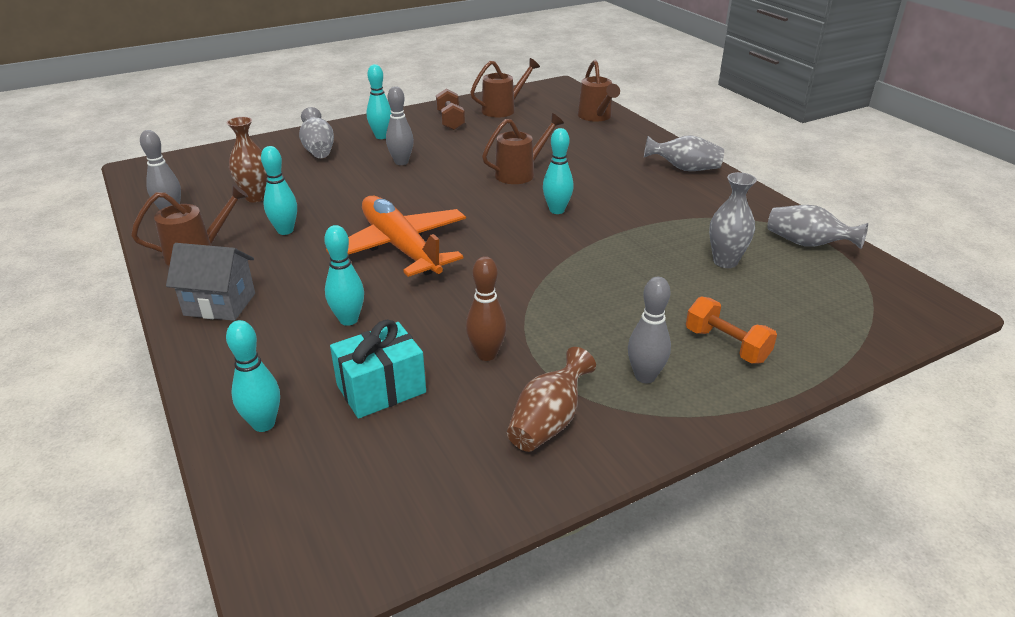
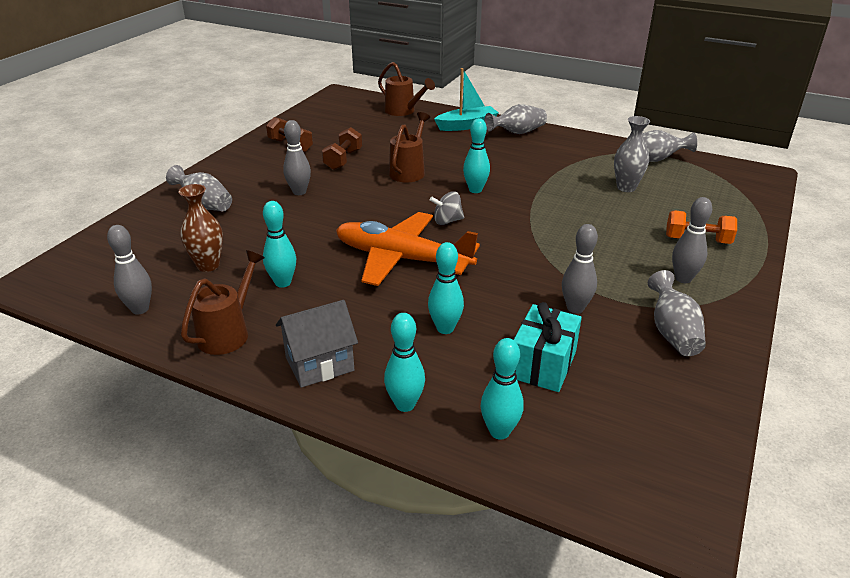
camera: 35 degrees left, 0 degrees up
(381, 136) = (248, 176): turquoise bowling pin -> turquoise bowling pin (405, 404)
(477, 146) = (343, 160): none -> brown dumbbell
(486, 354) = (575, 308): brown bowling pin -> grey bowling pin
(488, 229) = (447, 221): none -> grey spinning top
(503, 109) = (321, 124): brown watering can -> none
(548, 421) = (672, 332): brown vase -> grey vase
(640, 147) = (467, 125): none -> turquoise boat

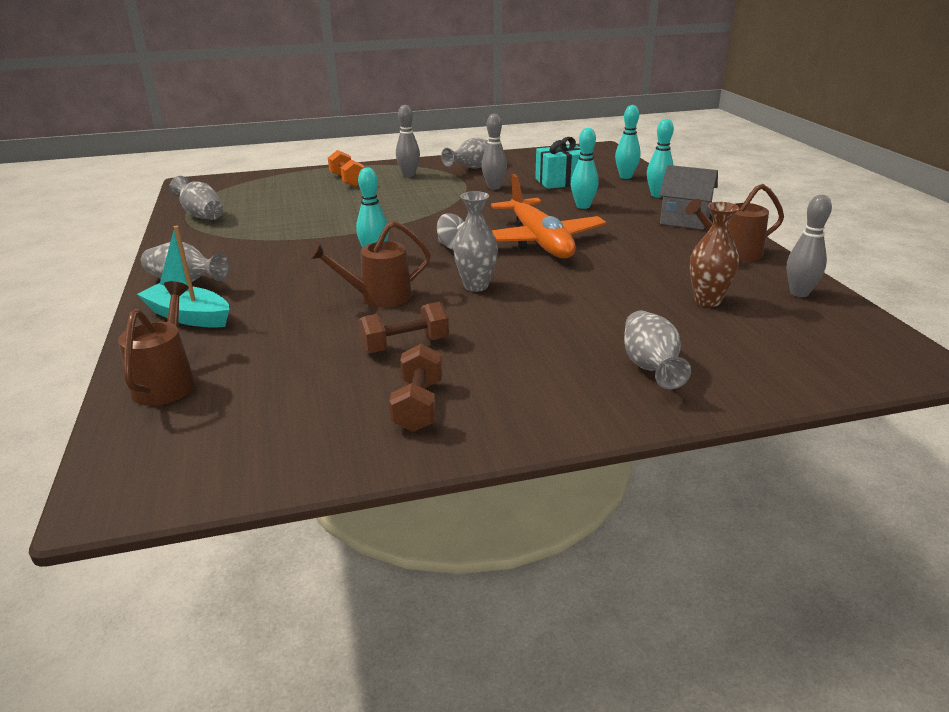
camera: 130 degrees left, 5 degrees down
(283, 283) = (654, 263): turquoise bowling pin -> none
(299, 192) = (523, 329): grey bowling pin -> none
(626, 187) = (283, 211): grey vase -> grey vase (476, 286)

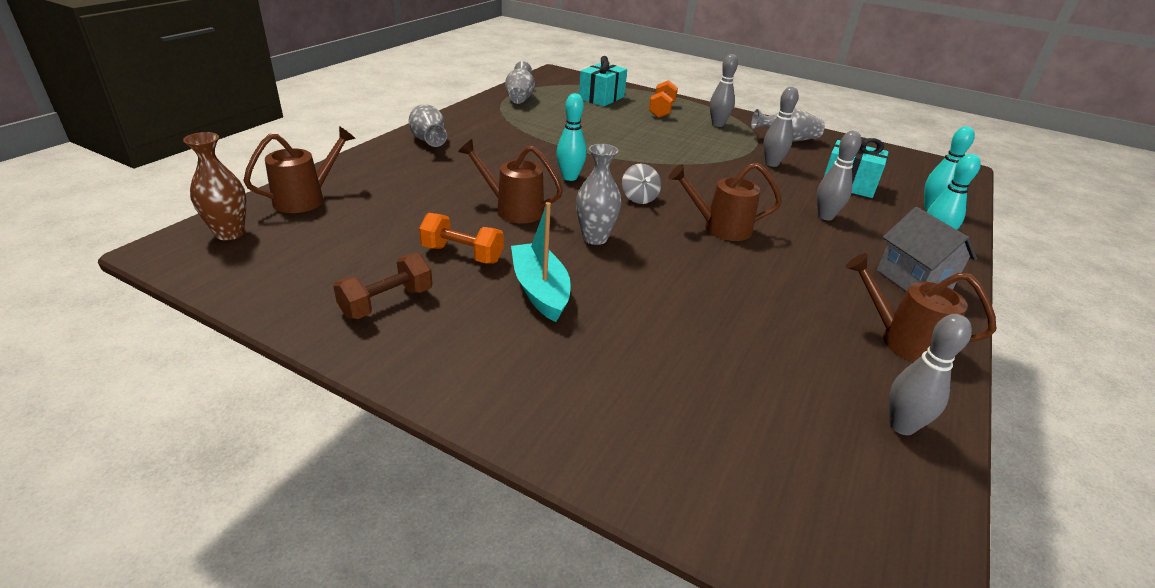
camera: 40 degrees right, 5 degrees up
(189, 316) = (390, 163): turquoise boat -> turquoise boat (540, 290)
(278, 189) = (601, 98): none -> turquoise gift
(405, 345) = (462, 254): brown dumbbell -> orange dumbbell
(539, 241) = (720, 228): orange plane -> brown watering can
(583, 206) = (825, 216): turquoise bowling pin -> grey bowling pin
(650, 367) = (596, 390): grey vase -> none
(707, 301) = (774, 369): brown vase -> brown vase (230, 233)

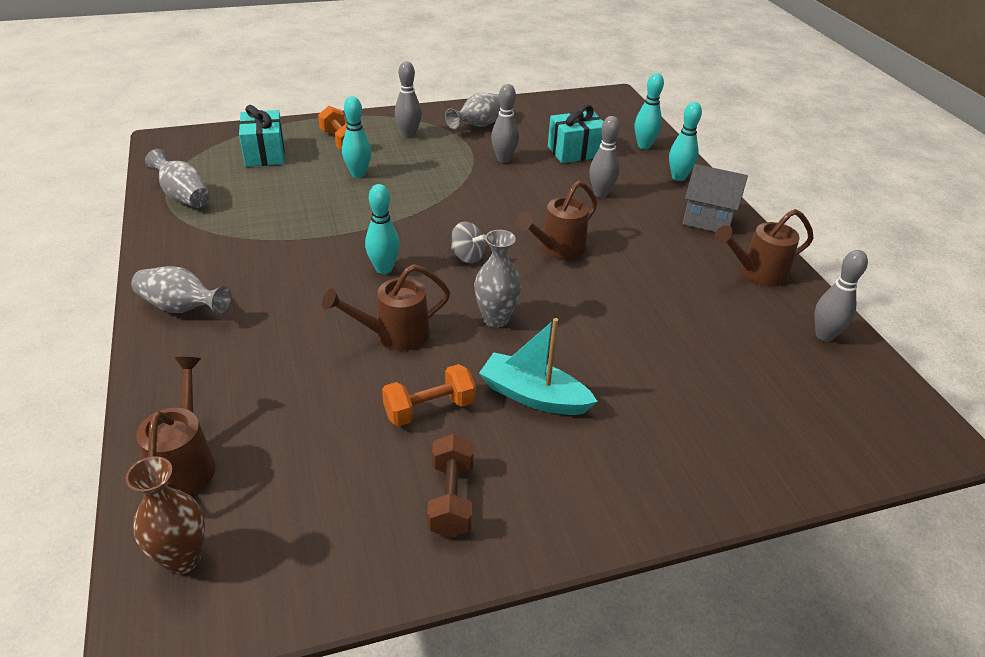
camera: 45 degrees left, 5 degrees up
(643, 128) = (358, 174): none -> turquoise bowling pin

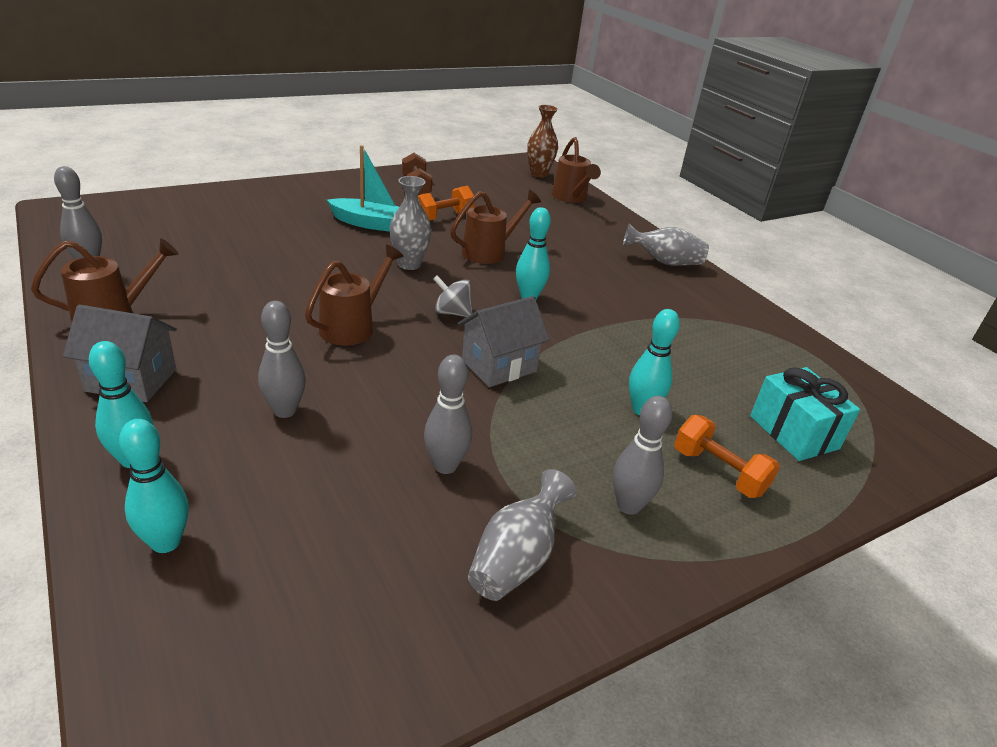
camera: 165 degrees right, 5 degrees down
(183, 196) = (798, 357): grey vase -> none
(446, 209) = (499, 366): none -> grey house
(575, 152) = (317, 503): turquoise gift -> none

